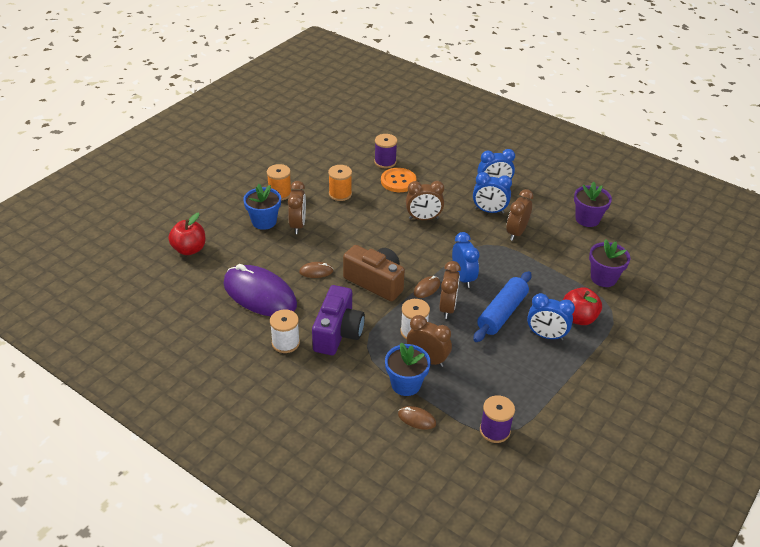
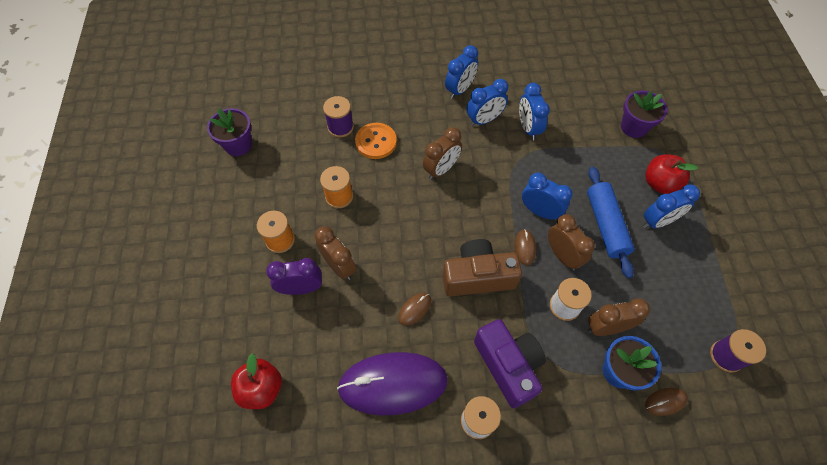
camera: 40 degrees left, 20 degrees up
(264, 221) = (301, 288): blue flower pot -> purple clock
(516, 233) = (528, 128): brown clock -> blue clock
(587, 219) = (562, 74): purple flower pot -> purple flower pot (238, 145)

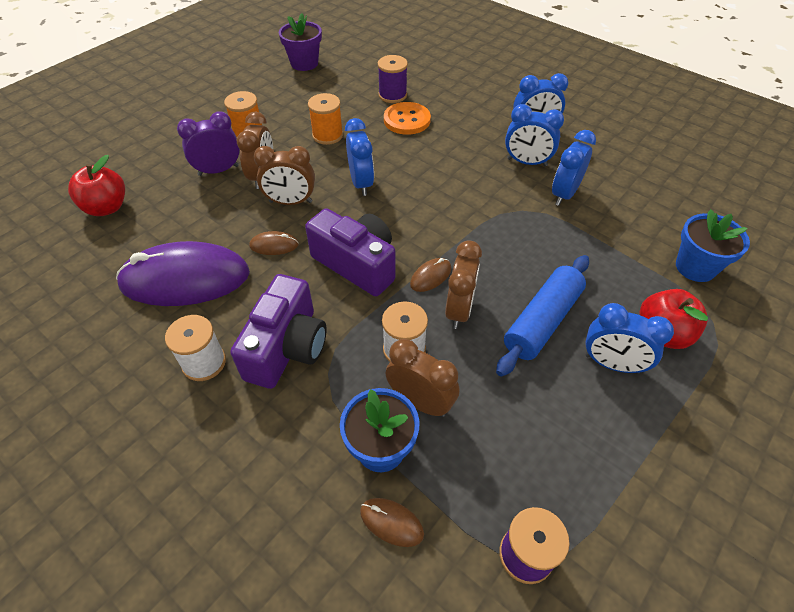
camera: 45 degrees right, 10 degrees down
(301, 288) = (218, 170): purple clock -> purple clock turned 60 degrees counterclockwise
(393, 384) = (185, 279): purple mouse -> purple mouse turned 45 degrees counterclockwise
(441, 169) = (435, 171): brown clock -> brown clock (290, 202)
(478, 276) = (357, 264): brown camera -> purple camera
(540, 211) = (485, 261): blue clock -> blue clock (361, 183)
(634, 127) = (695, 267): purple flower pot -> blue flower pot

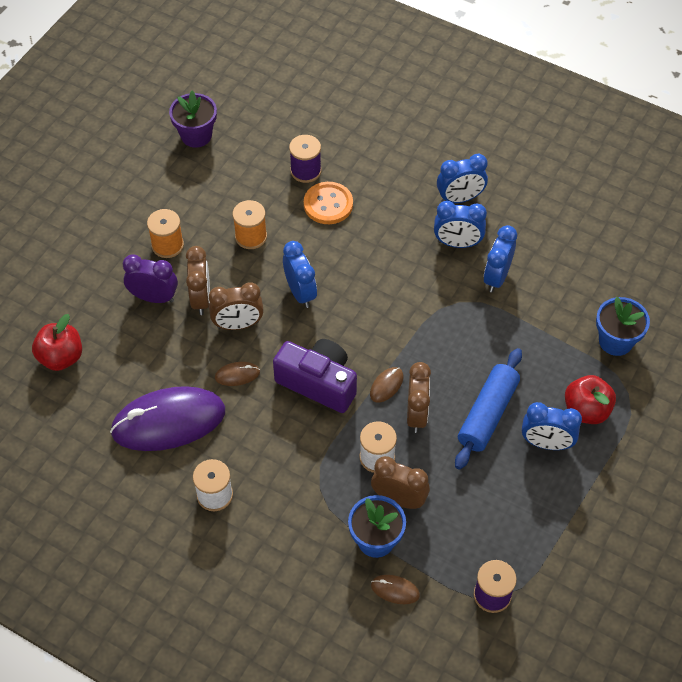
camera: 10 degrees left, 5 degrees up
(218, 170) = (154, 297): purple clock -> purple clock turned 45 degrees clockwise
(287, 347) = (279, 471): purple camera -> none

